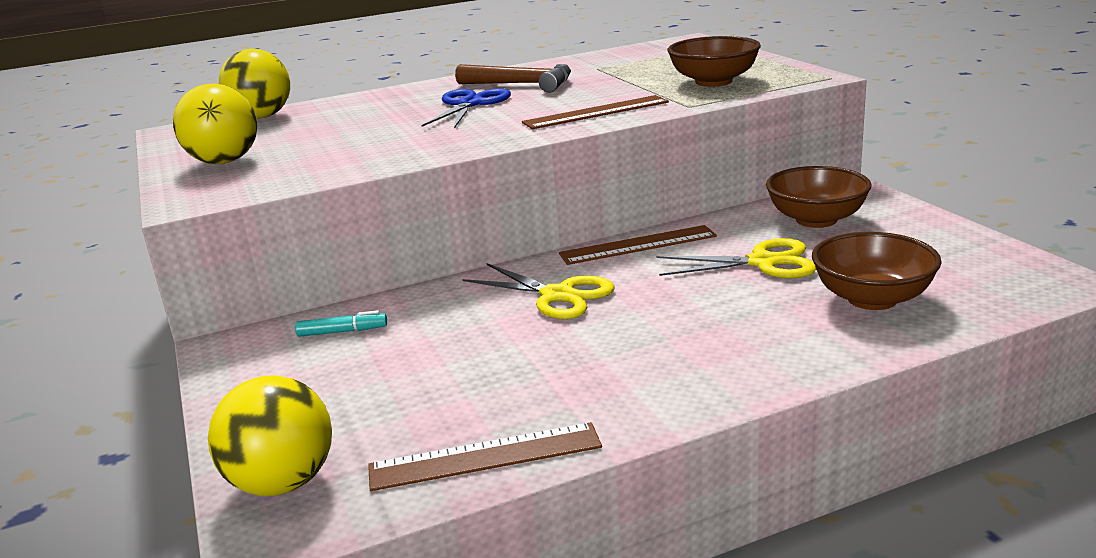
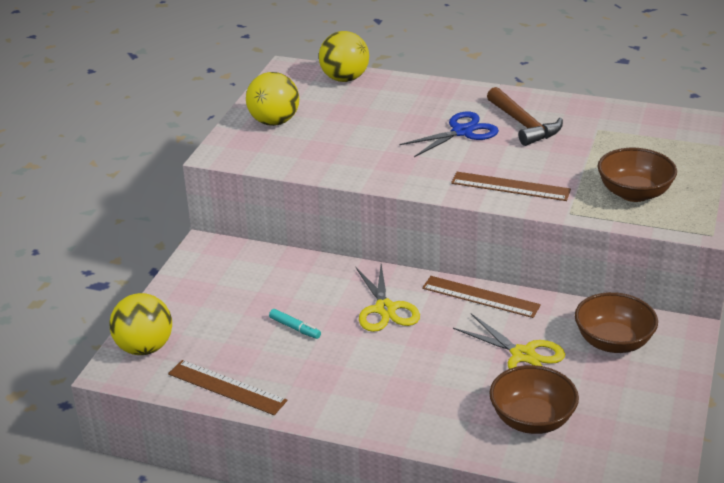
camera: 40 degrees right, 10 degrees up
(342, 331) = (262, 269): turquoise marker -> turquoise marker (295, 328)

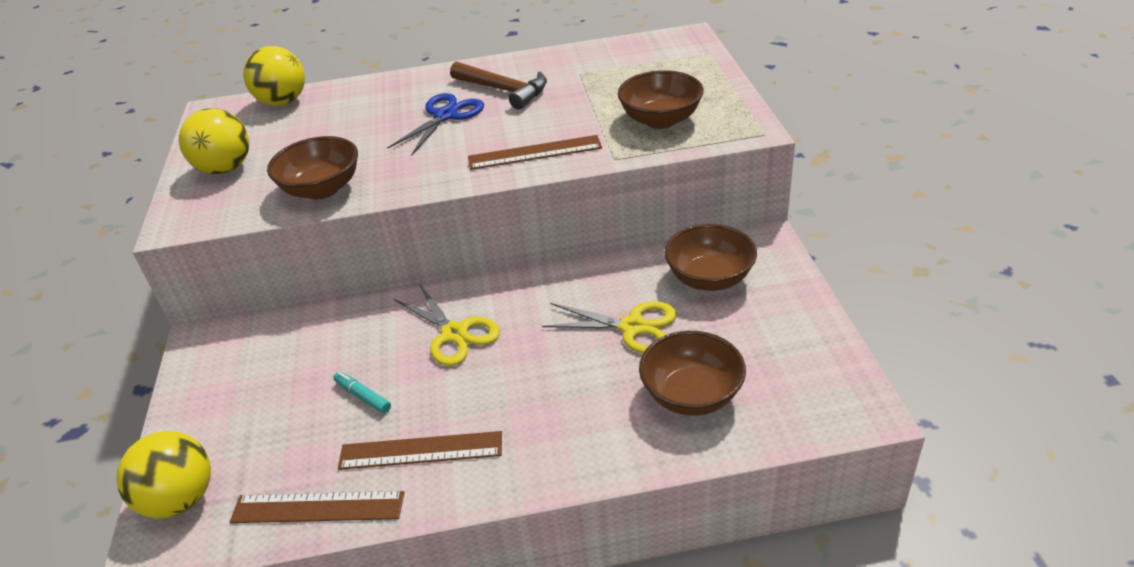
camera: 25 degrees left, 5 degrees up
(295, 328) = (363, 396): turquoise marker -> turquoise marker turned 150 degrees counterclockwise
(333, 161) = (322, 189): none -> brown bowl
(480, 297) = (547, 282): brown ruler -> brown ruler (421, 451)

